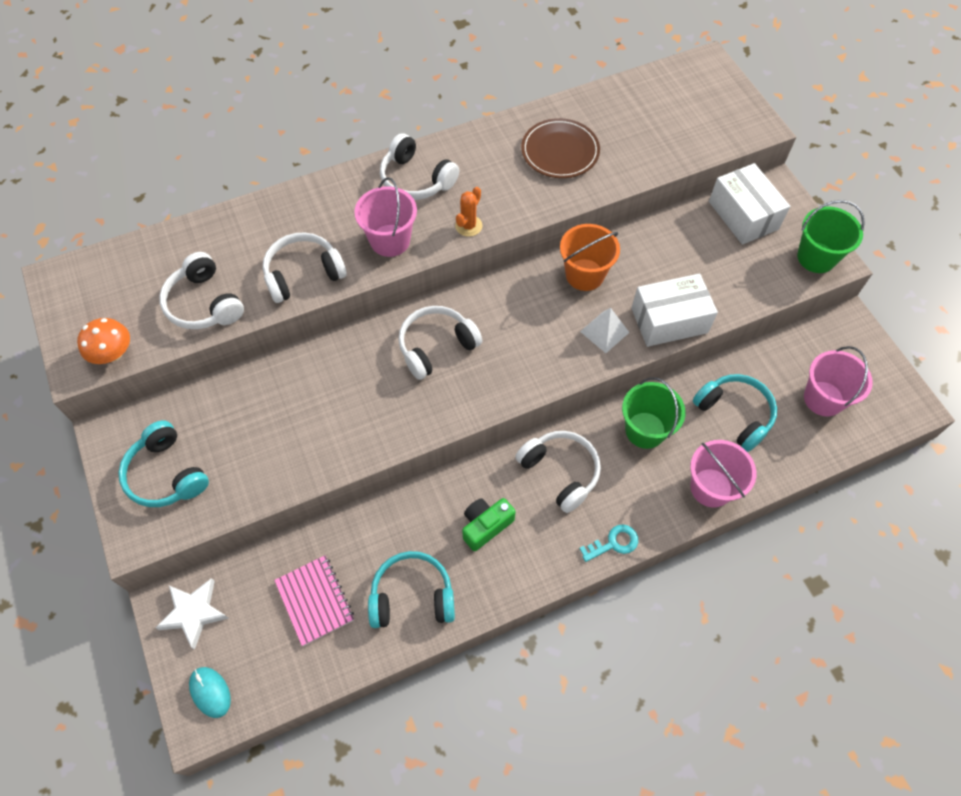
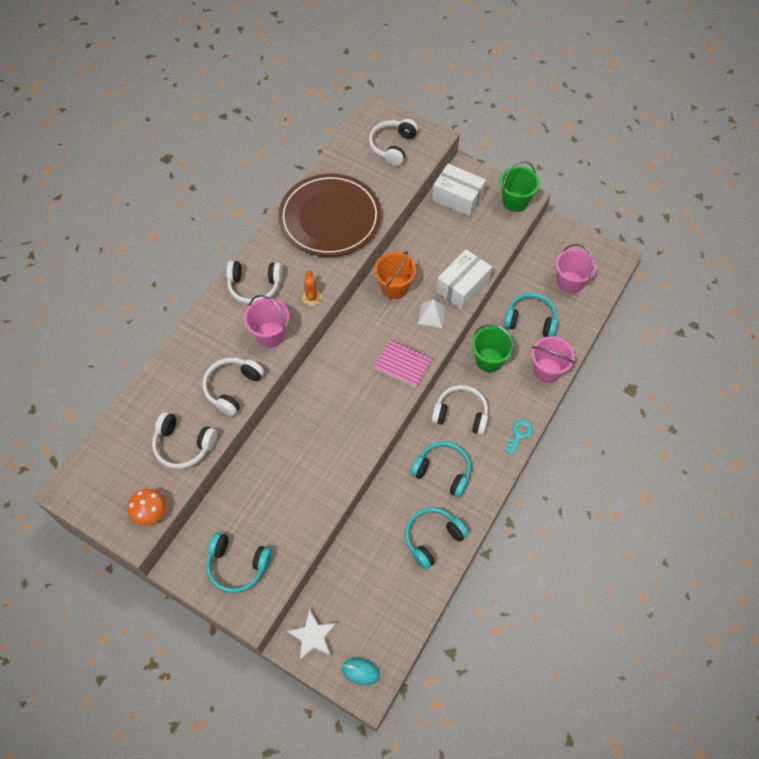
camera: 35 degrees left, 0 degrees up
(315, 600) = (379, 579): pink notebook -> pink notebook (402, 364)
(436, 347) = (341, 384): white headphones -> white headphones (393, 146)
(485, 526) = (442, 472): green camera -> turquoise headphones
(560, 151) = (330, 218): brown plate -> brown plate, size x1.79

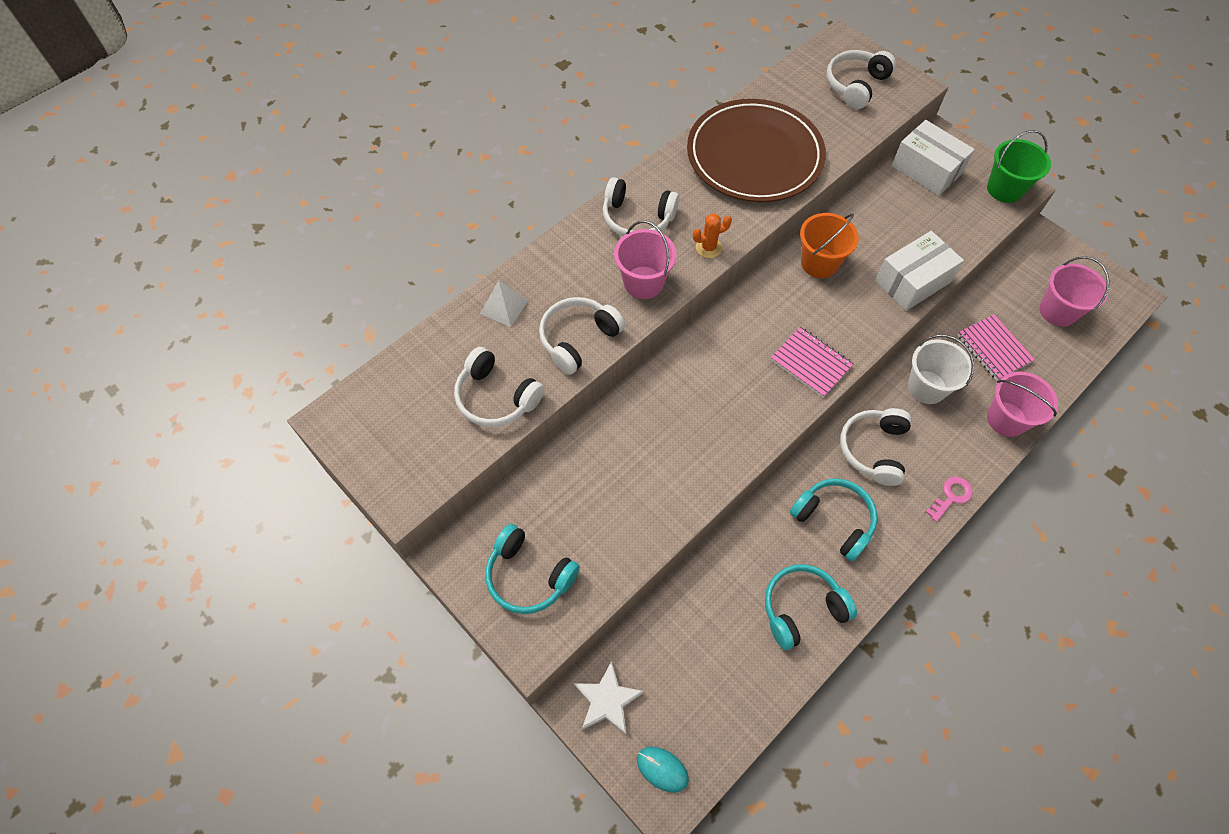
camera: 15 degrees right, 0 degrees up
(150, 512) = (430, 475): orange mushroom -> none
(311, 297) = (708, 247): orange cactus -> orange cactus turned 60 degrees clockwise
(431, 315) = (863, 309): white pyramid -> white pyramid (504, 307)
(461, 414) = (874, 449): white headphones -> white headphones turned 105 degrees counterclockwise
(489, 360) = (927, 387): green bucket -> white bucket
(519, 435) = (951, 496): turquoise key -> pink key
(530, 320) = (993, 348): turquoise headphones -> pink notebook

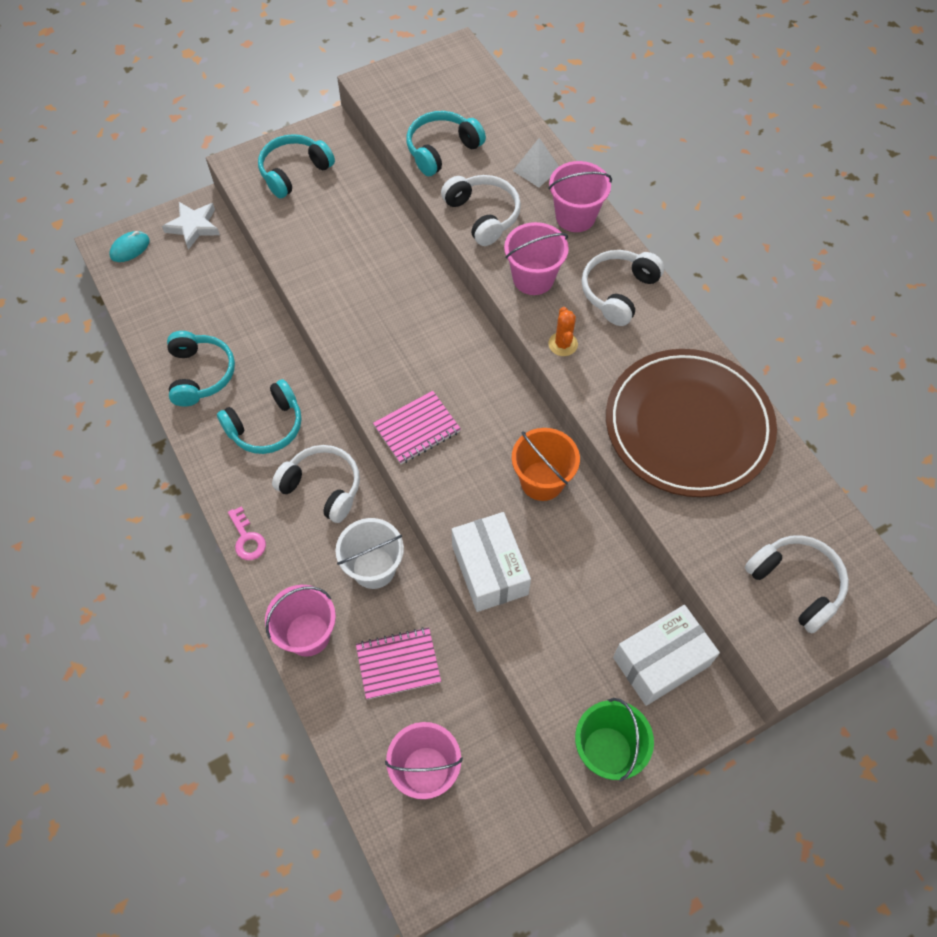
camera: 105 degrees right, 0 degrees up
(496, 397) = (442, 150): white headphones -> turquoise headphones
(558, 264) = (575, 216): none -> pink bucket

